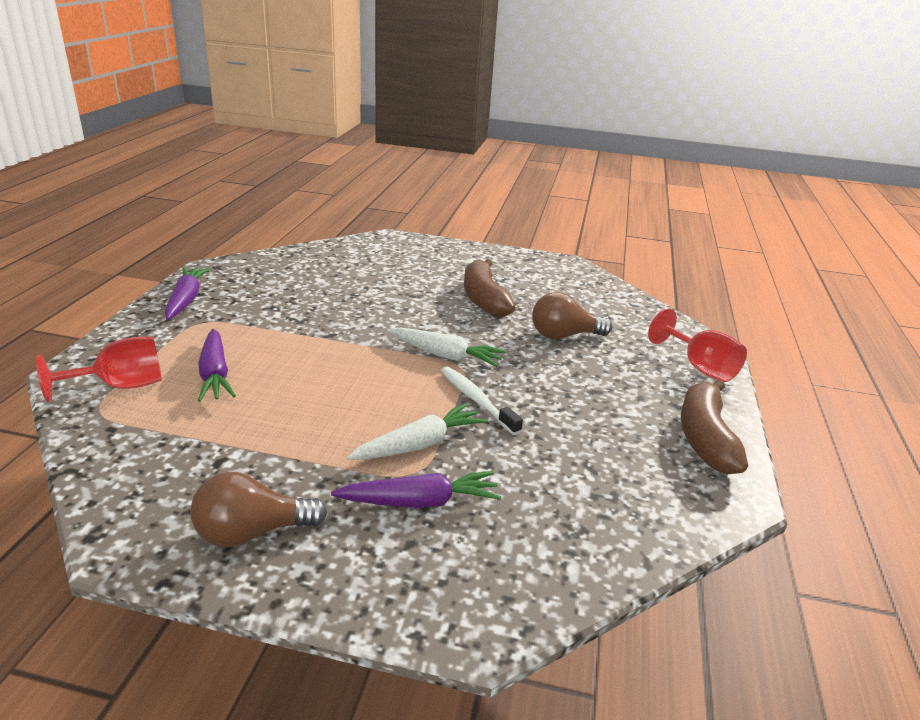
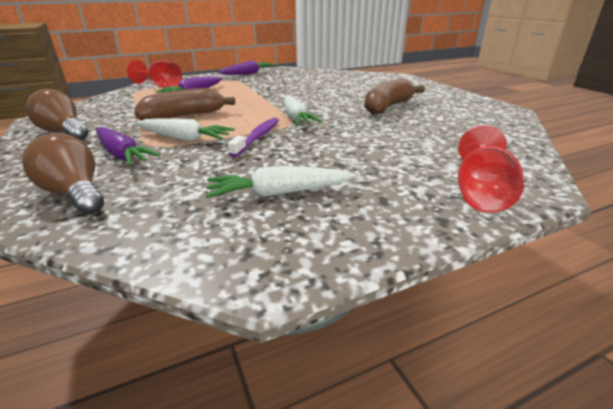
camera: 55 degrees right, 0 degrees up
(476, 400) = (258, 137): white toothbrush -> purple toothbrush
(564, 336) = (397, 135): brown light bulb -> brown light bulb (75, 194)
(623, 443) = (279, 193): none -> white carrot
(705, 437) = (351, 228): brown banana -> brown banana (184, 116)

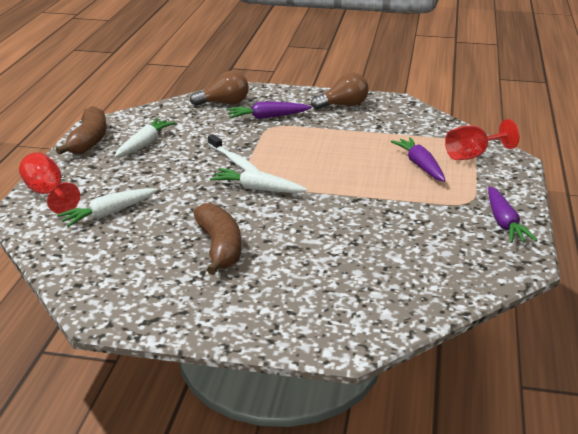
camera: 125 degrees right, 0 degrees up
(184, 116) = (329, 147): brown banana -> brown banana (89, 141)
(184, 139) = (270, 138): white carrot -> white carrot (109, 213)
(258, 137) = (235, 161): purple toothbrush -> white toothbrush

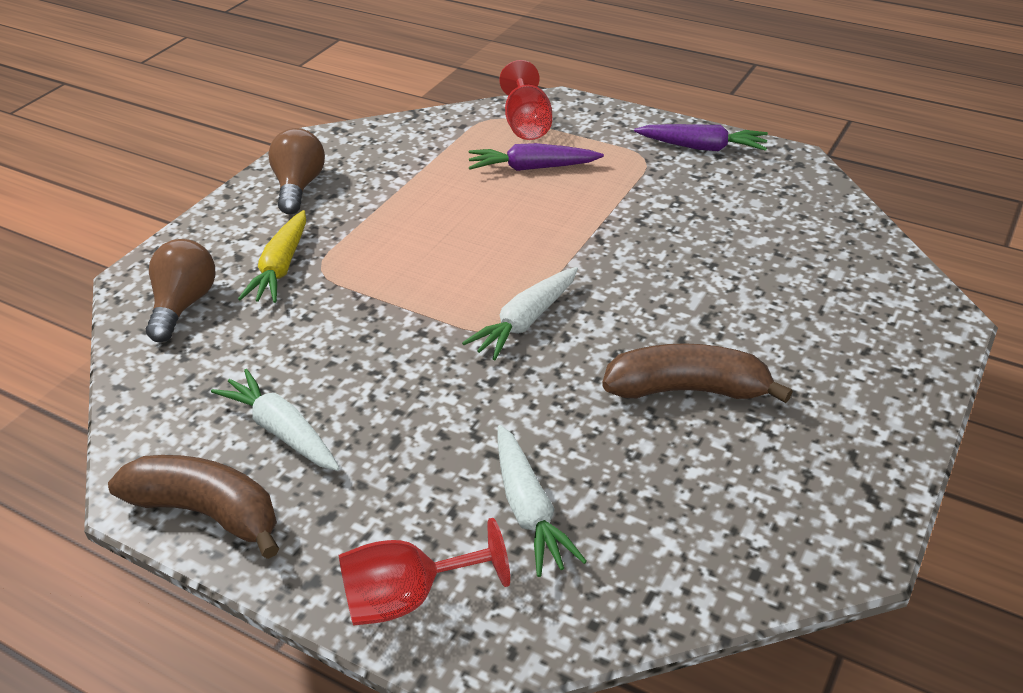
camera: 70 degrees left, 10 degrees up
(235, 161) = (418, 329): white toothbrush -> none
(267, 117) = (281, 267): purple carrot -> yellow carrot

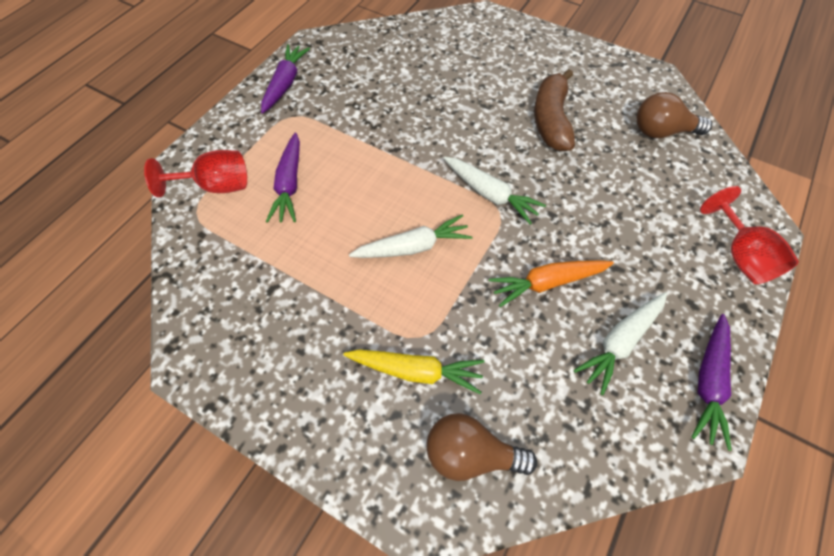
camera: 90 degrees left, 20 degrees up
(207, 512) = (708, 382): brown banana -> purple carrot
(299, 187) = (280, 372): brown light bulb -> brown light bulb (661, 132)
(378, 369) = (547, 283): none -> orange carrot
(529, 510) = (661, 197): white carrot -> white carrot (413, 247)

